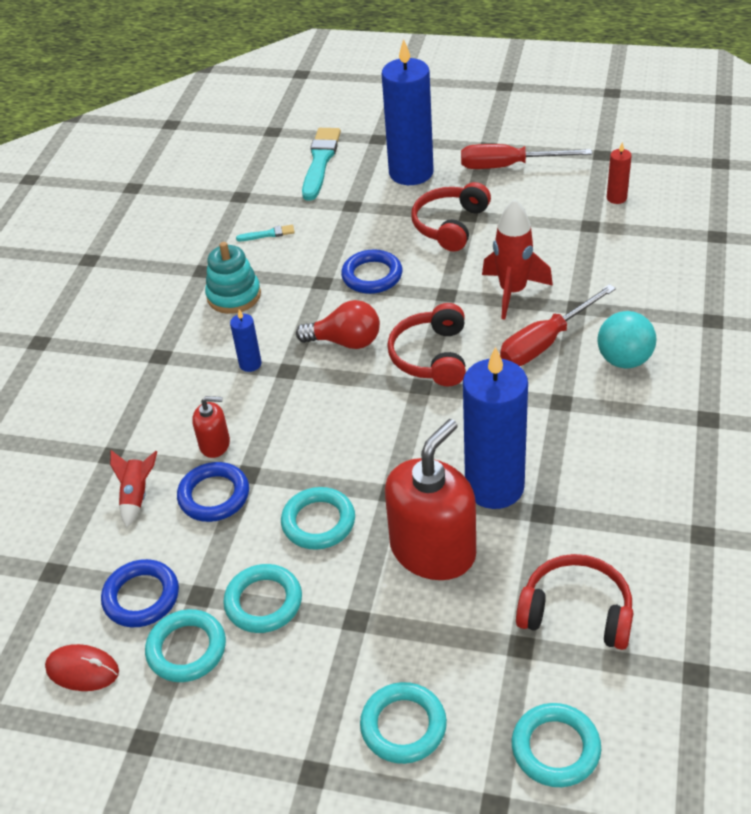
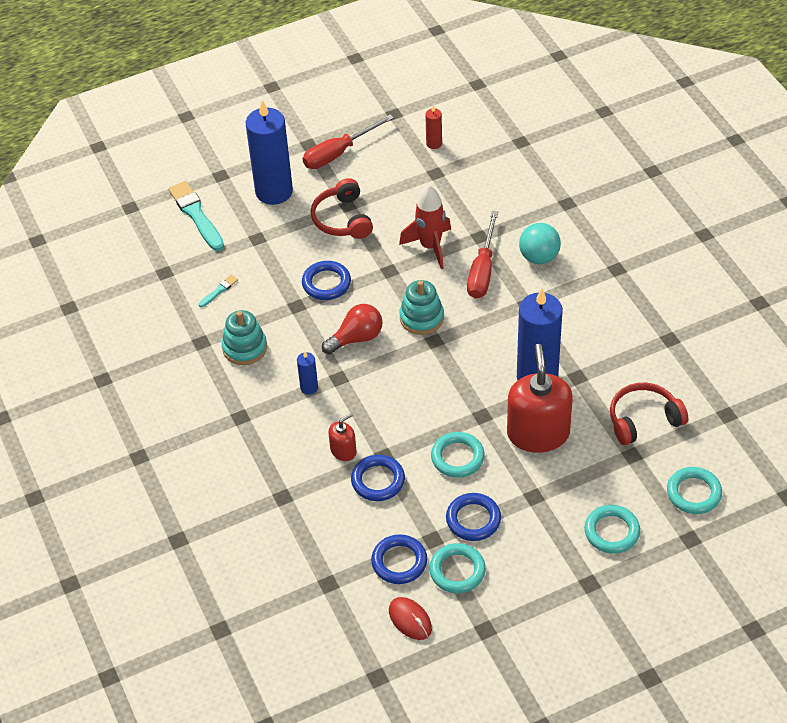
camera: 40 degrees left, 5 degrees up
(82, 670) = (410, 620): red mouse -> red mouse turned 75 degrees clockwise
(137, 496) = (329, 510): red rocket -> none
(263, 602) = (473, 519): turquoise ring -> blue ring
(431, 356) = (421, 318): red headphones -> turquoise stacking toy

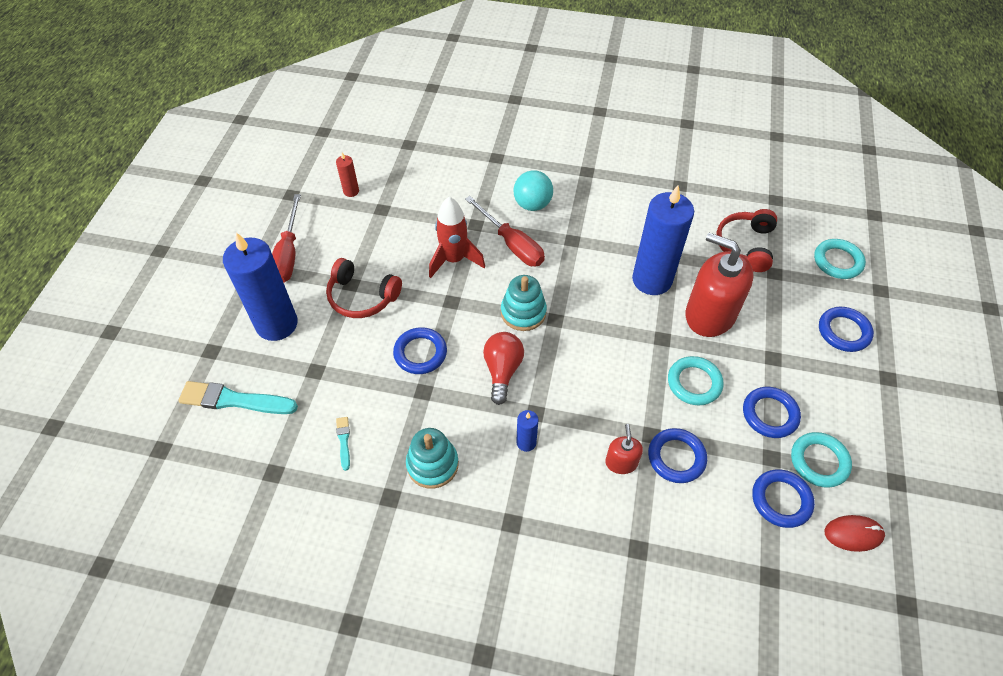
camera: 55 degrees left, 5 degrees up
(611, 532) = (843, 331): turquoise ring -> blue ring

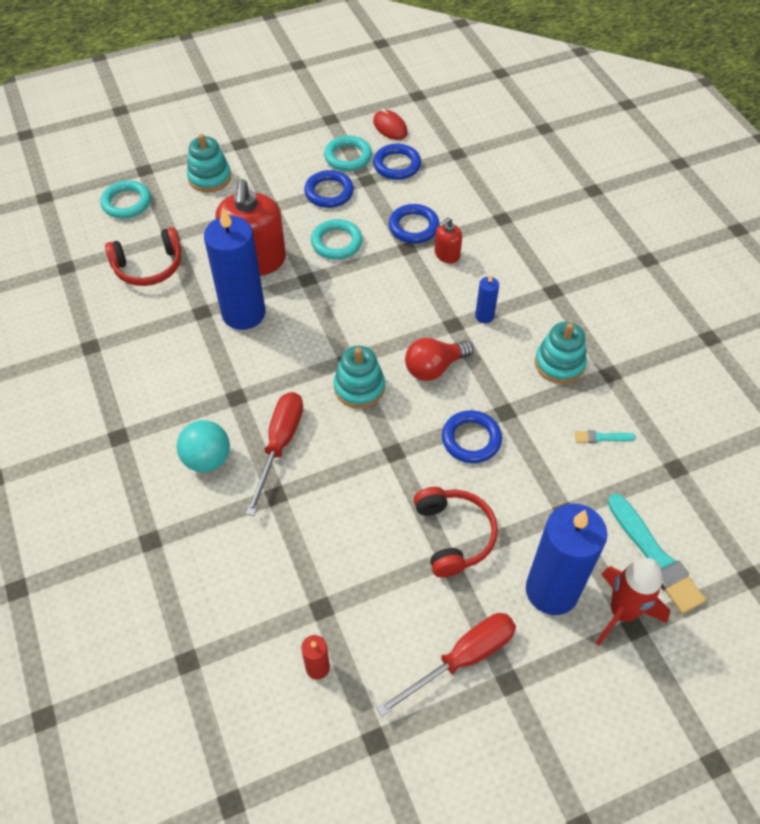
camera: 125 degrees left, 0 degrees up
(344, 441) = (602, 437): turquoise brush -> turquoise brush turned 45 degrees clockwise
(454, 260) = (340, 483): red rocket -> red rocket (622, 612)
(843, 331) = (209, 178): blue ring -> turquoise stacking toy

